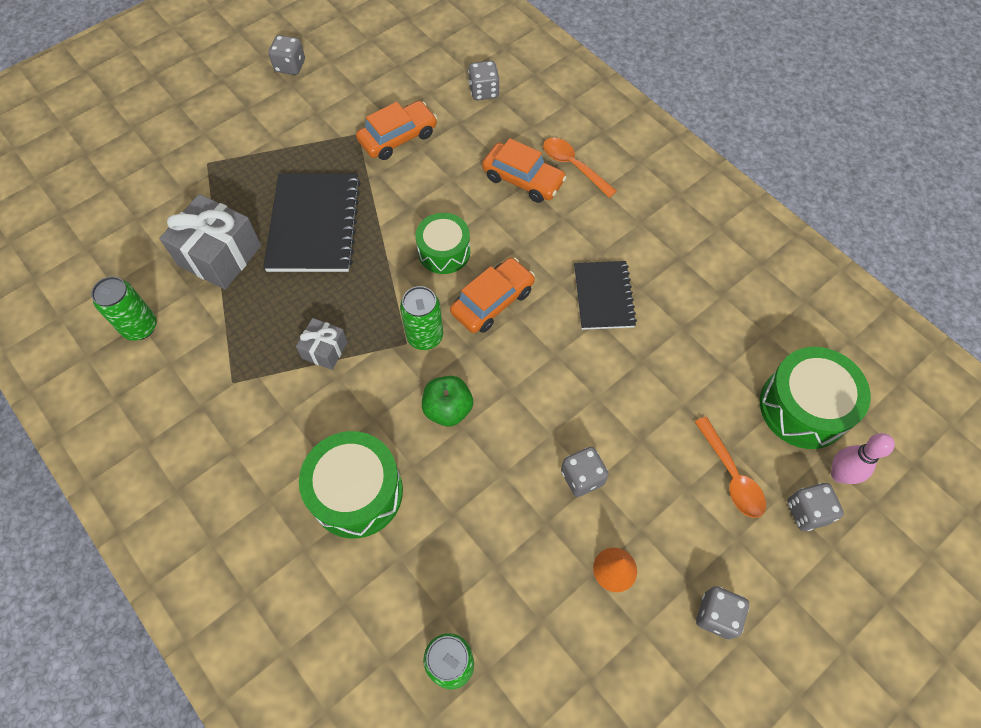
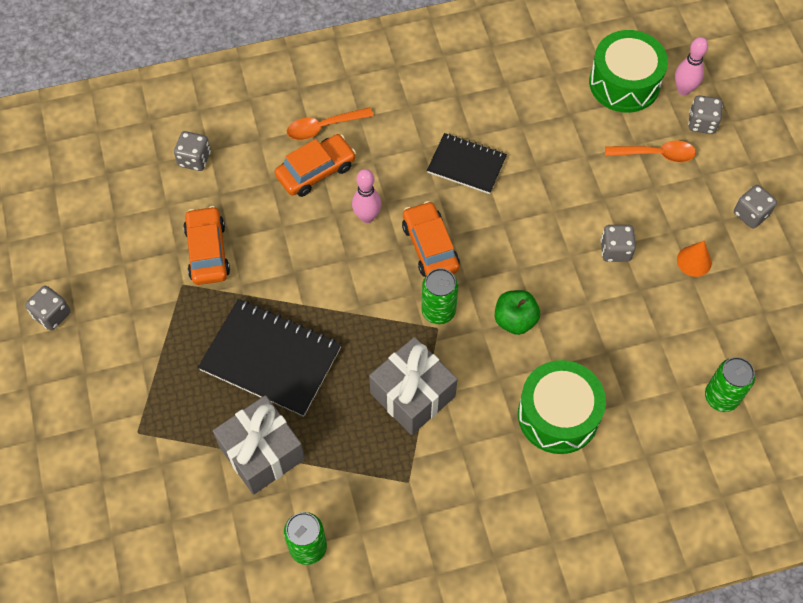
camera: 65 degrees left, 0 degrees up
(325, 350) = (412, 395): grey gift -> grey gift, size x1.86
(444, 251) = (359, 263): green drum -> none
(497, 237) = (367, 217): none -> pink bowling pin

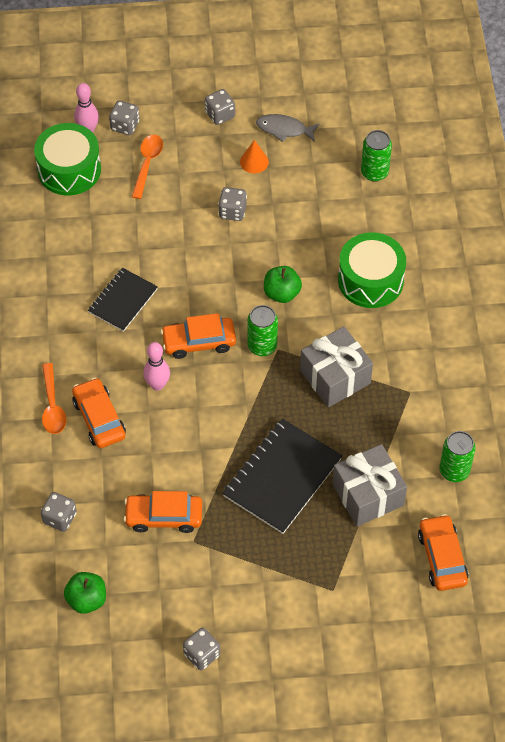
camera: 80 degrees left, 5 degrees down
(106, 200) = (87, 600): none -> green apple
(189, 547) = (442, 557): none -> orange car
(753, 285) = (284, 129): none -> grey fish

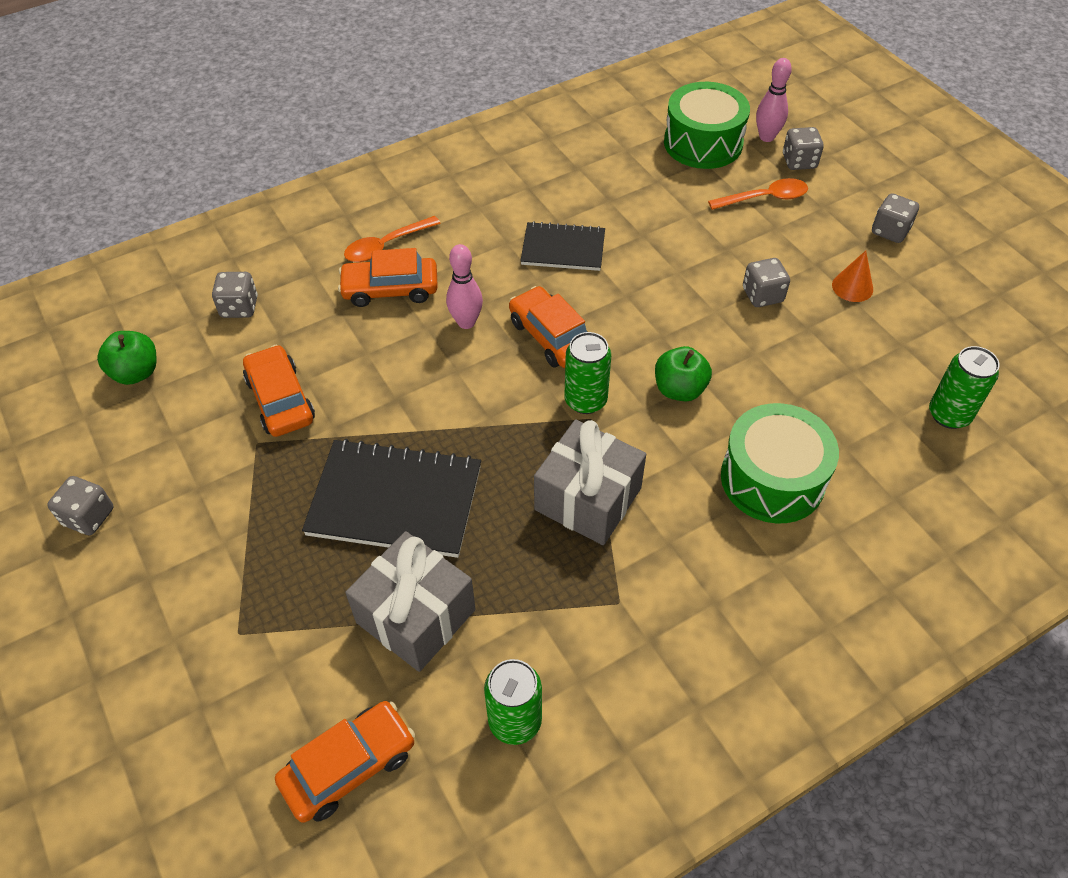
camera: 65 degrees right, 5 degrees down
(99, 418) = (390, 289): orange car -> orange car turned 135 degrees counterclockwise
(284, 129) = (926, 296): grey fish -> none

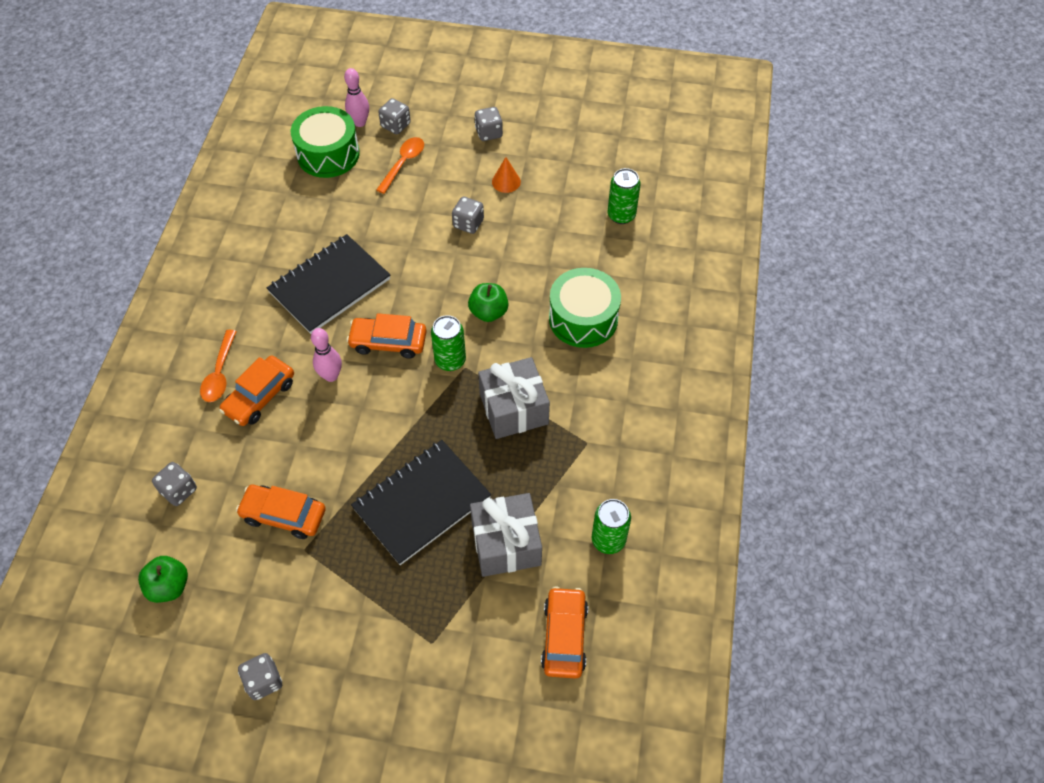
camera: 50 degrees left, 5 degrees up
(563, 249) = (329, 286): black notebook -> black notebook, size x1.61

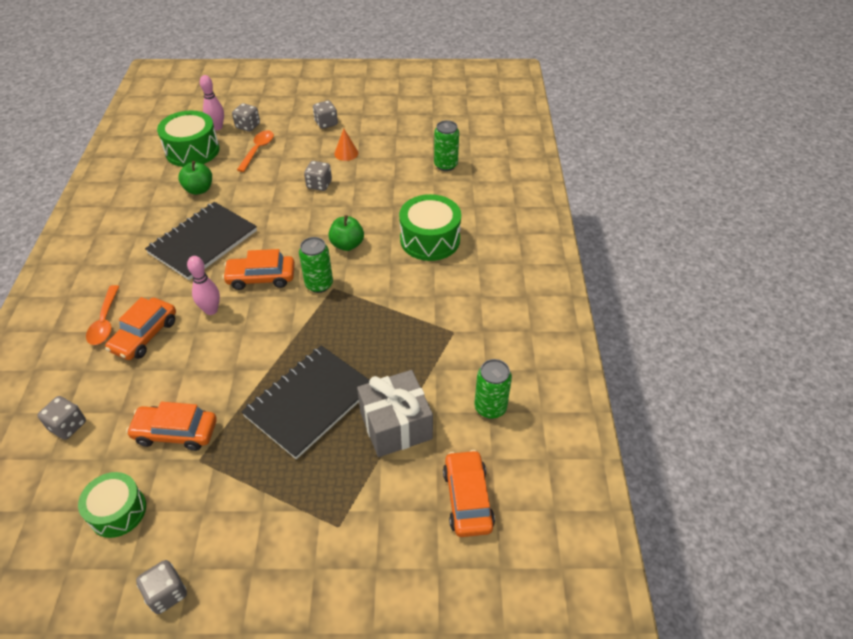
camera: 10 degrees left, 10 degrees down
(169, 586) = (60, 516): green apple -> green apple (199, 189)
(223, 591) = (118, 511): none -> green drum
(514, 409) = (382, 314): grey gift -> none

